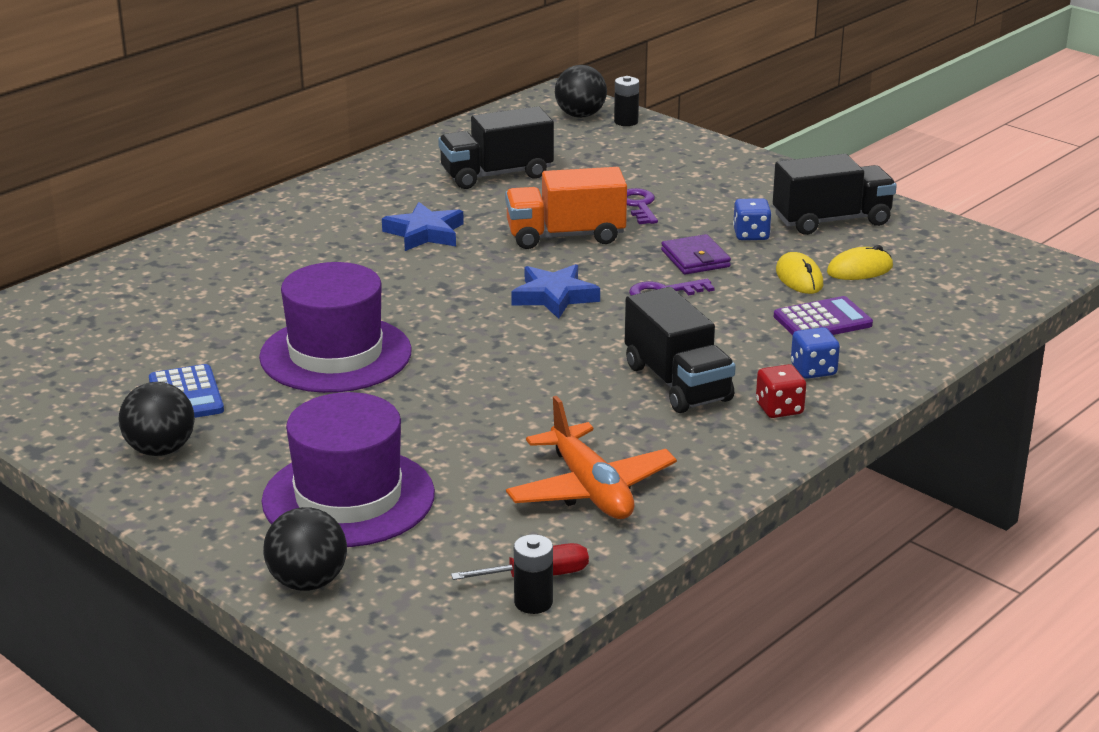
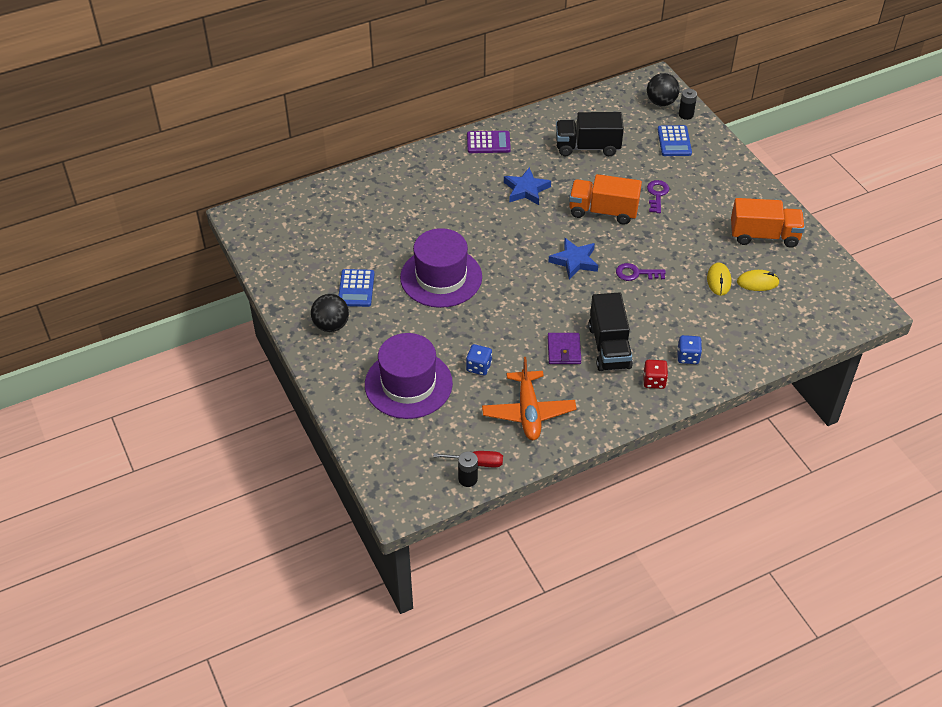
camera: 20 degrees right, 20 degrees up
(308, 582) = (369, 435): black ball -> none
(627, 149) = (674, 141): none -> blue calculator
(695, 259) = (667, 249): purple wallet -> purple wallet (564, 350)
(751, 235) = (710, 236): blue dice -> blue dice (479, 367)
(822, 321) = (713, 319): purple calculator -> purple calculator (488, 143)
(831, 220) = (764, 236): black truck -> orange truck

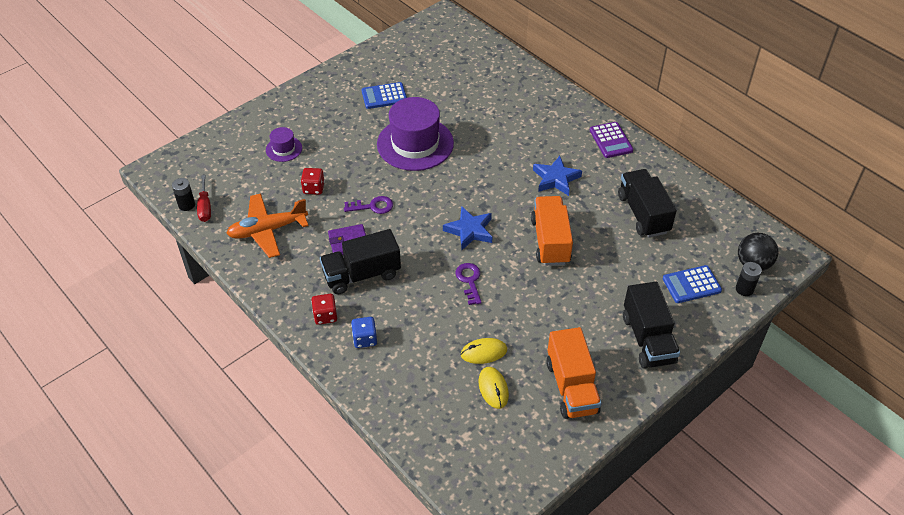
camera: 75 degrees right, 0 degrees up
(331, 325) = (338, 91): black ball -> none
(408, 384) = (284, 149): purple hat -> purple hat, size x0.47
(479, 367) = (313, 188): blue dice -> red dice
(657, 194) = (596, 281): purple key -> purple key (373, 206)
(725, 181) = (648, 339): none -> black truck

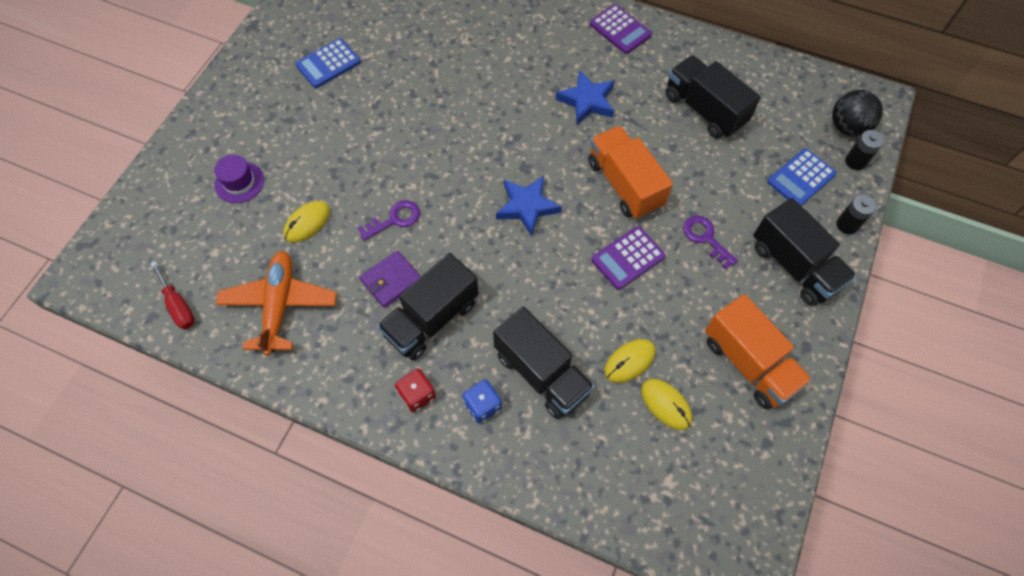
camera: 25 degrees left, 15 degrees up
(186, 205) = (151, 312): black battery -> black battery (847, 225)
(267, 230) = (279, 305): orange plane -> orange plane turned 135 degrees clockwise
(313, 188) = (307, 223): red dice -> yellow mouse
(415, 144) = (400, 115): purple hat -> none
(417, 335) = (541, 373): none -> black truck
(469, 281) = (562, 273): purple key -> purple key (705, 238)
(523, 288) = (628, 258): none -> purple calculator

